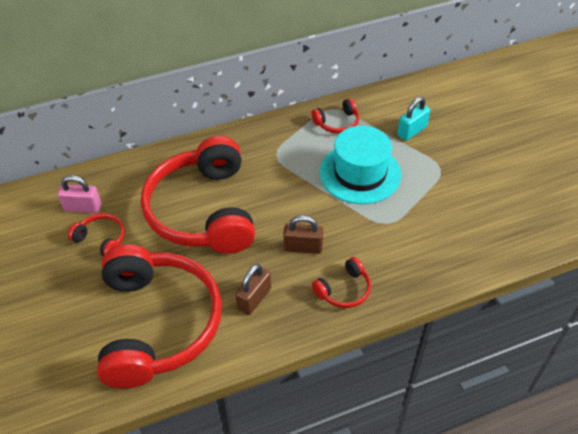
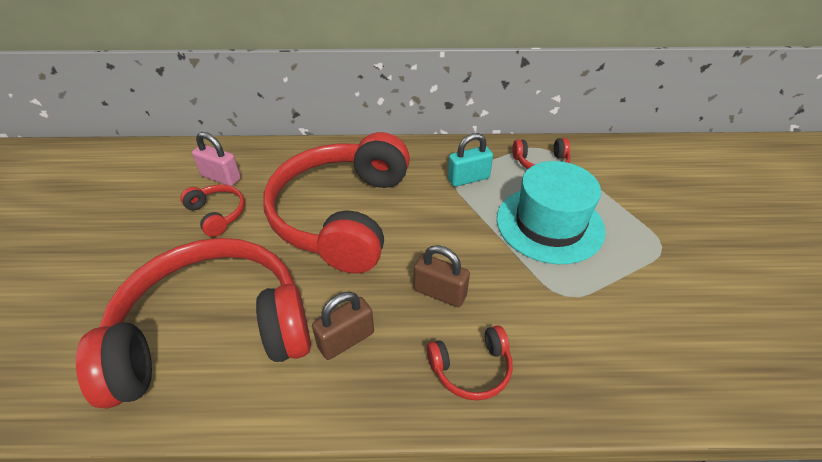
camera: 20 degrees right, 5 degrees down
(158, 324) = (213, 332): red headphones -> red headphones turned 120 degrees counterclockwise
(412, 131) = (634, 193): turquoise padlock -> turquoise padlock (468, 178)

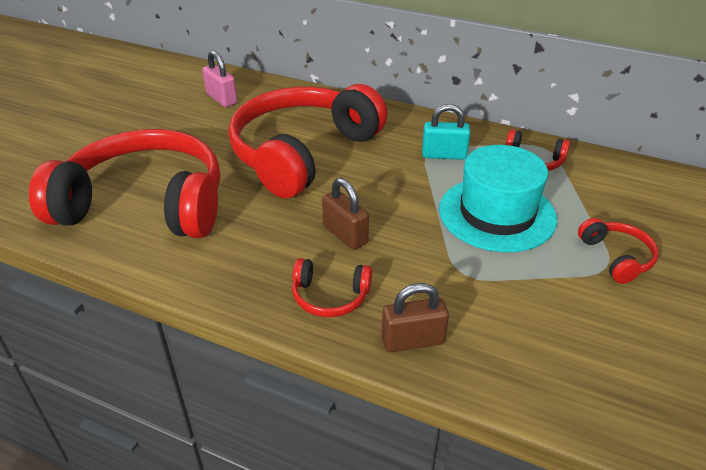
camera: 25 degrees right, 5 degrees down
(217, 214) = (201, 125): red headphones -> red headphones (616, 257)
(346, 340) = (241, 242): brown padlock -> brown padlock (412, 340)

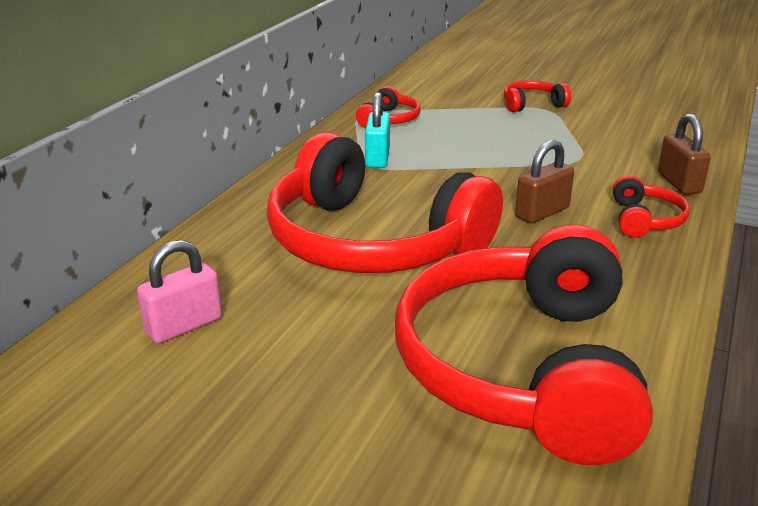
camera: 90 degrees left, 10 degrees down
(497, 214) = (483, 140): turquoise hat -> none

